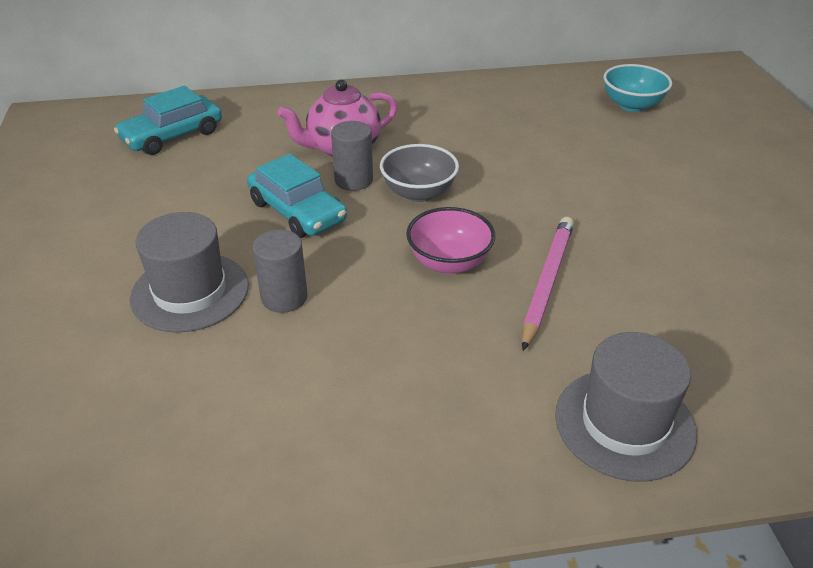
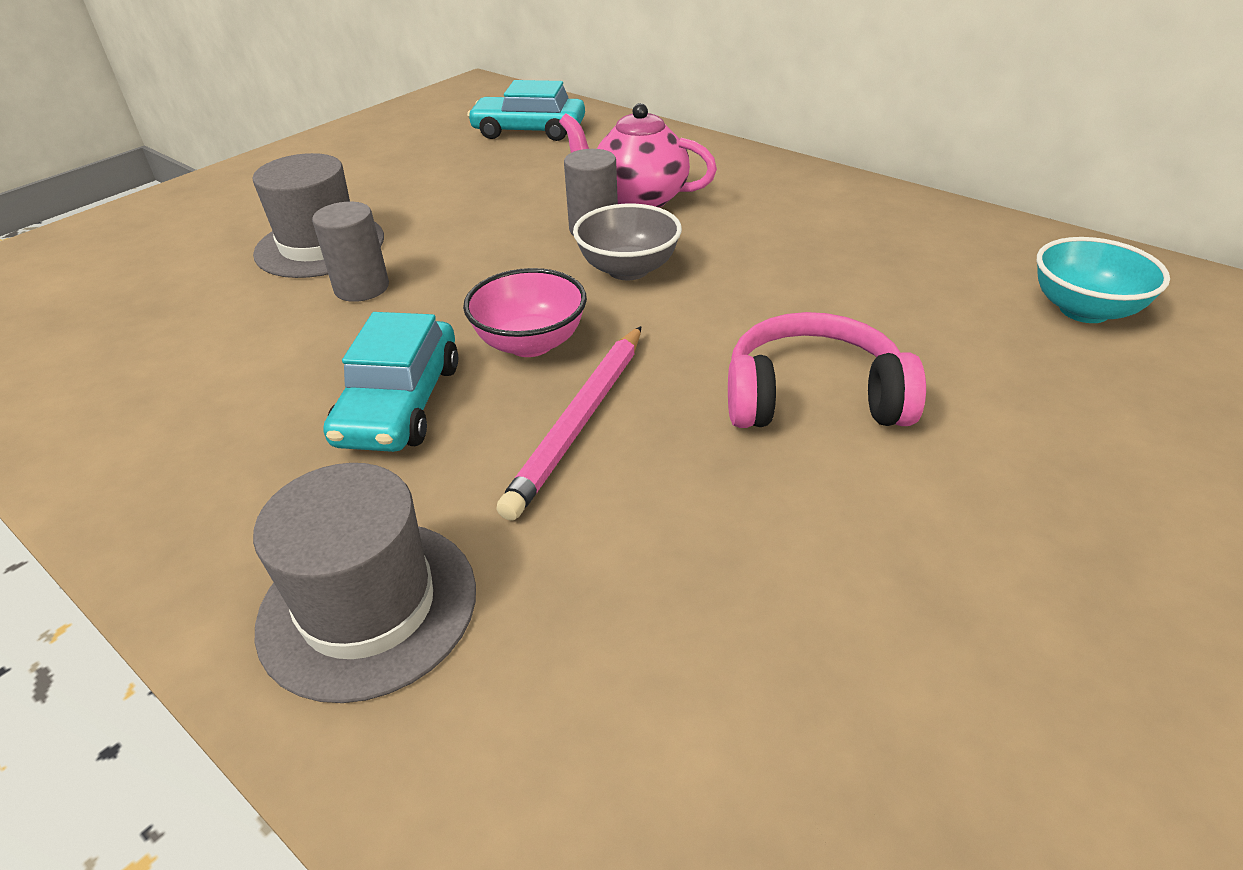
camera: 50 degrees right, 0 degrees up
(297, 211) = (500, 230): turquoise car -> turquoise car (400, 403)
(547, 282) = (579, 422): pink pencil -> pink pencil turned 135 degrees clockwise
(610, 205) = (813, 397): none -> pink headphones

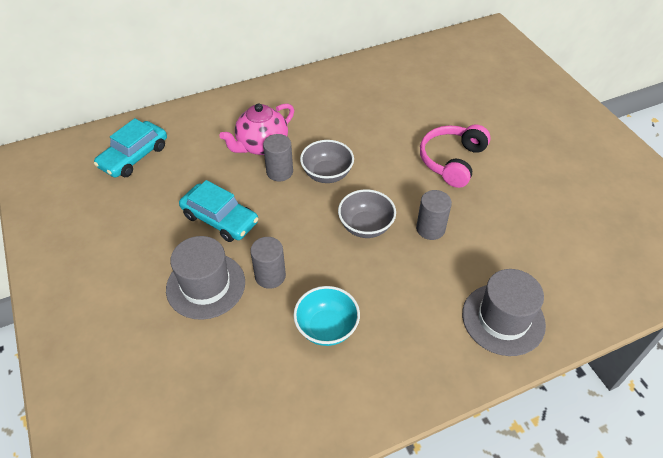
camera: 65 degrees left, 10 degrees up
(400, 403) = (384, 283): turquoise car -> turquoise car (220, 219)
(530, 343) = (366, 226): pink bowl -> grey bowl
(579, 422) = (430, 229): pink pencil -> grey cylinder
(1084, 310) = (442, 73): turquoise bowl -> turquoise bowl (326, 328)

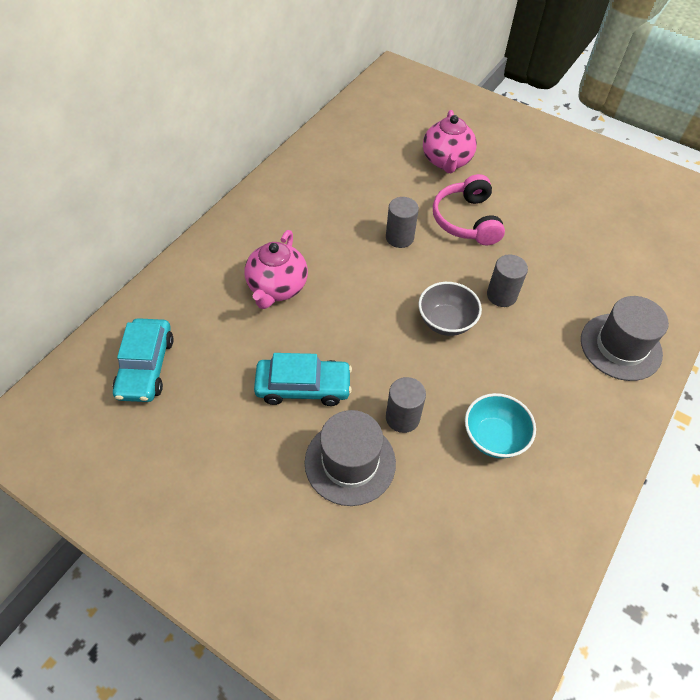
camera: 35 degrees left, 5 degrees up
(279, 172) = (319, 307): grey cylinder -> grey cylinder (399, 237)
(327, 174) = (367, 287): grey bowl -> none
(475, 111) = (446, 161): none -> pink teapot

